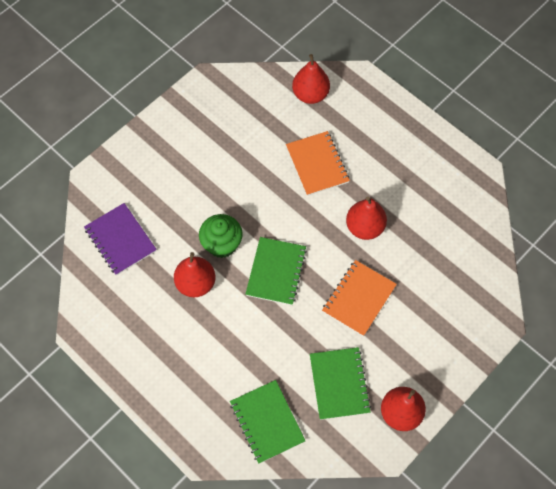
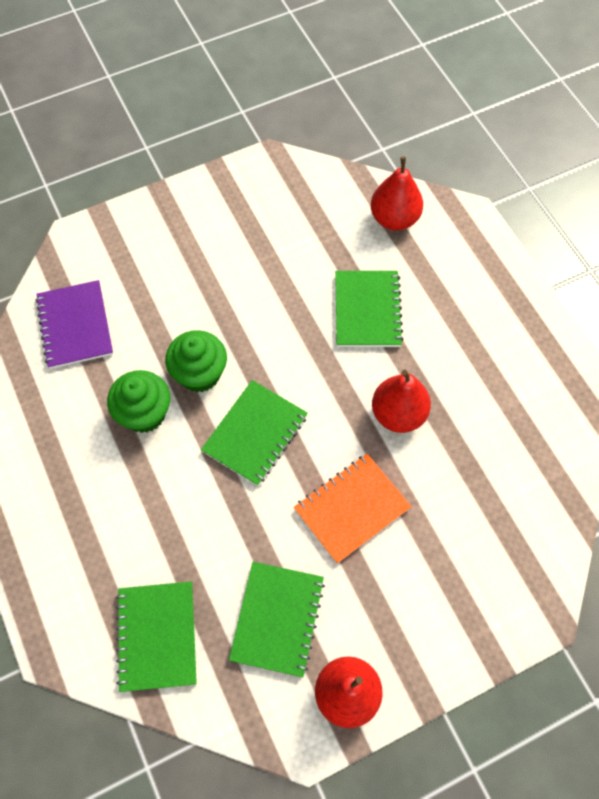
camera: 20 degrees right, 0 degrees up
(196, 283) = (144, 413): red pear -> green cupcake
(317, 164) = (367, 310): orange notebook -> green notebook

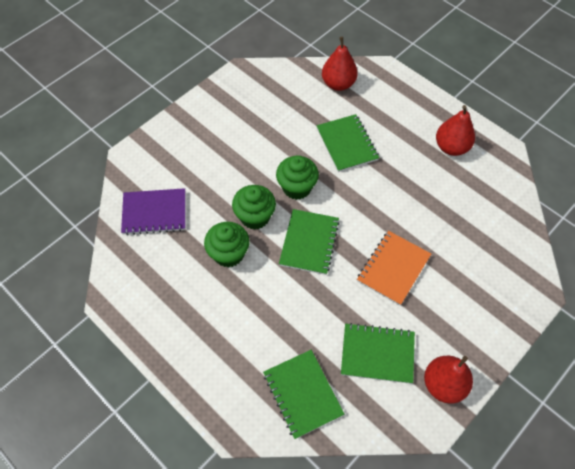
camera: 20 degrees left, 5 degrees down
(75, 326) = (154, 212): purple notebook -> purple notebook turned 60 degrees counterclockwise
(272, 351) = (297, 188): none -> green cupcake
(277, 619) = (377, 354): green notebook -> green notebook turned 75 degrees counterclockwise
(398, 414) = (395, 201): red pear -> red pear (451, 147)

